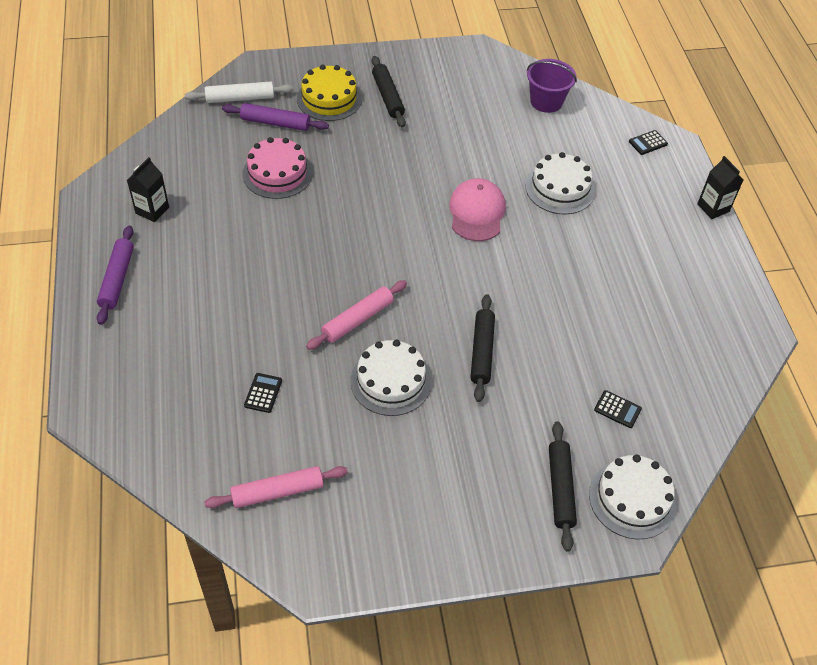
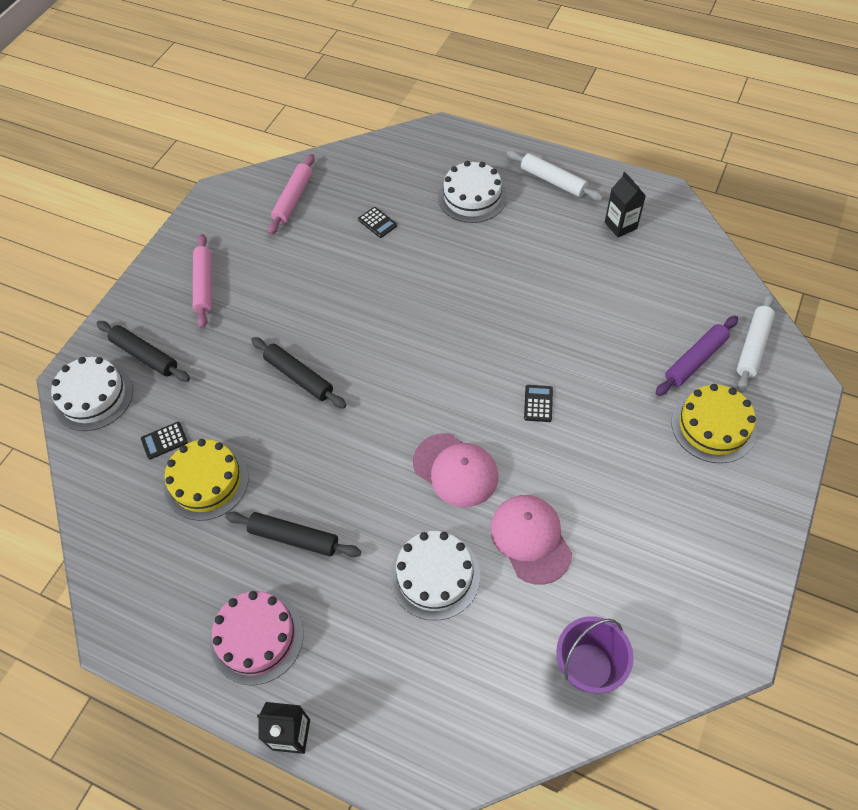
camera: 130 degrees right, 5 degrees up
(117, 279) = (553, 181): purple rolling pin -> white rolling pin
(277, 173) = (616, 330): pink cake -> pink cake (257, 637)
(358, 320) = (399, 309): pink rolling pin -> pink rolling pin (204, 285)
(387, 96) = (688, 486): black rolling pin -> black rolling pin (294, 538)
(390, 381) = (324, 301): white cake -> white cake (472, 197)
(492, 154) = (530, 539): none -> pink cap
(620, 355) = (206, 481): none -> yellow cake
(648, 143) = (440, 744): black calculator -> black calculator (538, 403)

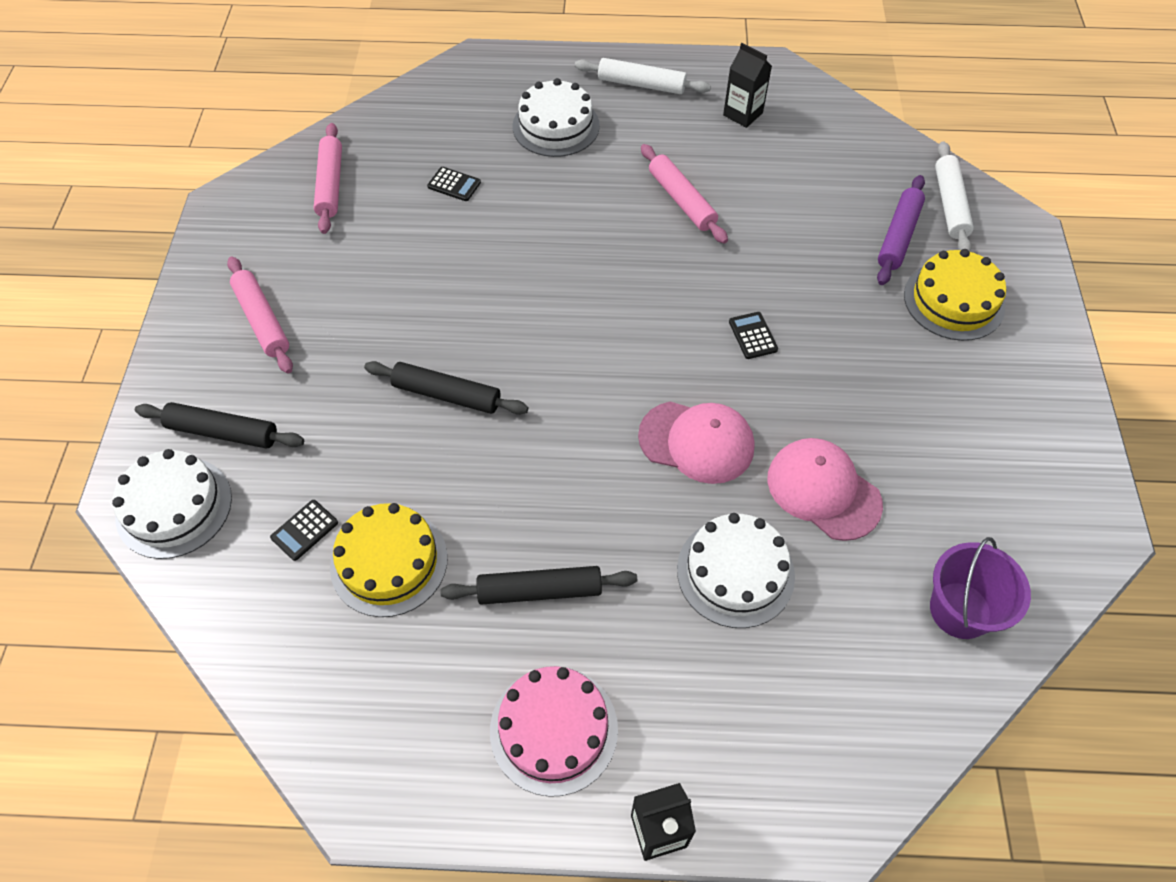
camera: 25 degrees left, 0 degrees up
(537, 281) = (681, 200): none -> pink rolling pin

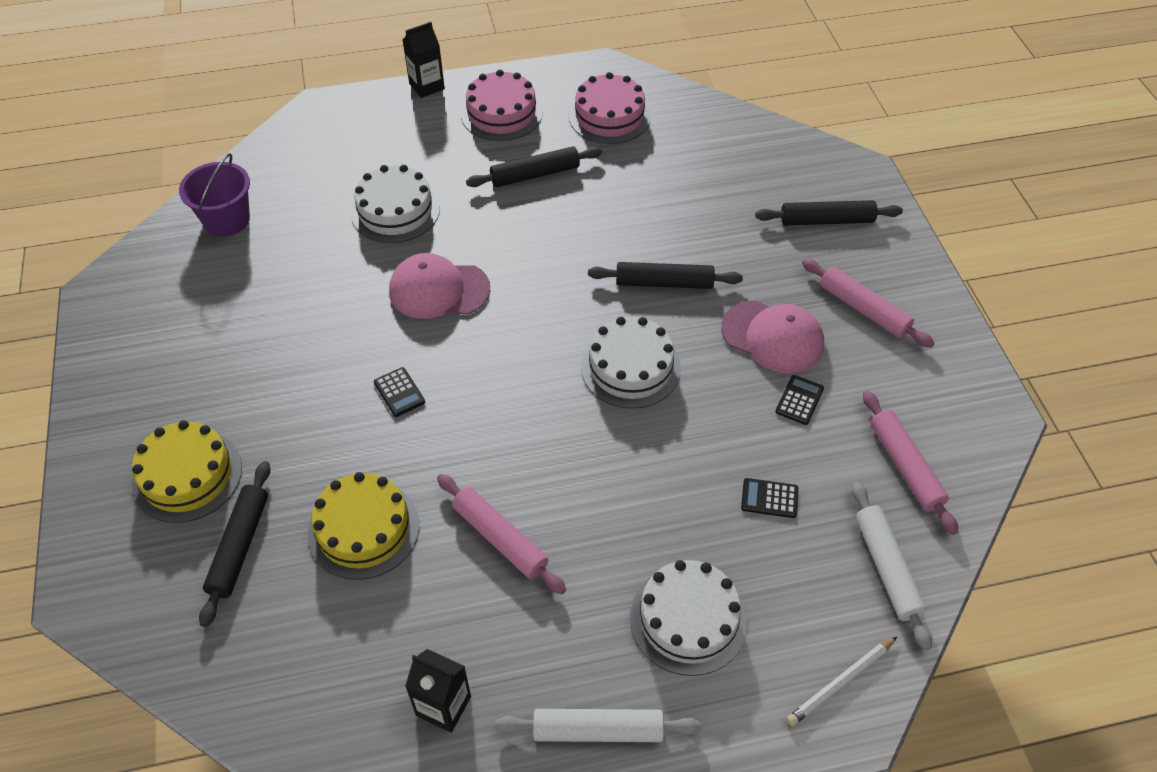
camera: 165 degrees right, 5 degrees down
(174, 507) = (823, 170): white cake -> white cake (630, 367)
(304, 530) = (719, 175): black calculator -> black calculator (799, 400)
(389, 562) = (649, 170): yellow cake -> yellow cake (364, 529)
(397, 680) = (609, 116): none -> pink cake
(470, 77) = (840, 682): none -> white pencil
(823, 490) = (329, 275): pink cap -> pink cap (772, 337)
(898, 236) = (240, 546): purple rolling pin -> black rolling pin
(950, 204) = (168, 610): white rolling pin -> white rolling pin (886, 568)

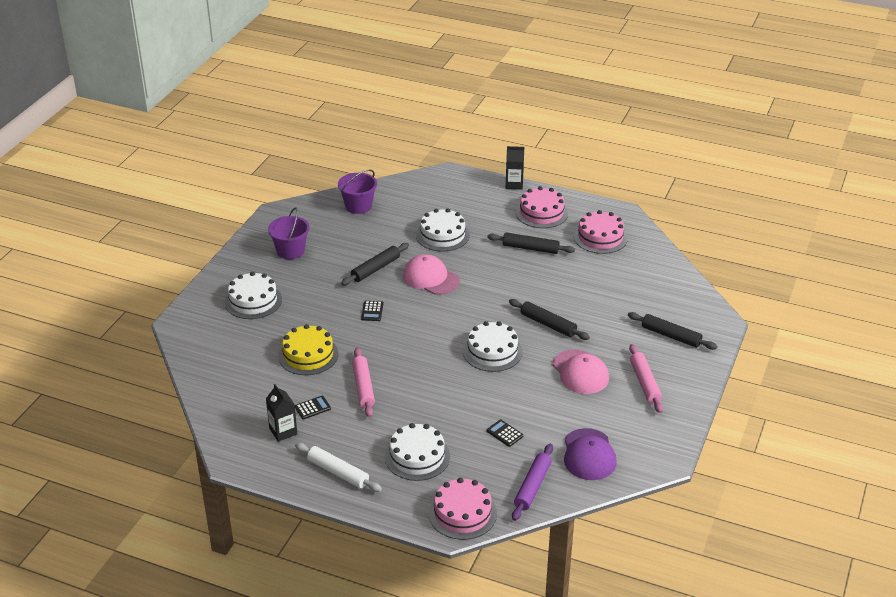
camera: 35 degrees right, 15 degrees down
(178, 350) = (290, 251): none -> purple bucket
(187, 475) = (253, 301): yellow cake -> white cake
(240, 546) = (252, 336): black rolling pin -> black rolling pin (376, 269)
(799, 400) = (564, 404): black calculator -> black calculator (312, 408)
(840, 682) = (462, 513): white pencil -> pink cake
(886, 568) = (532, 486): white rolling pin -> purple rolling pin
(904, 466) = (589, 455): pink rolling pin -> purple cap

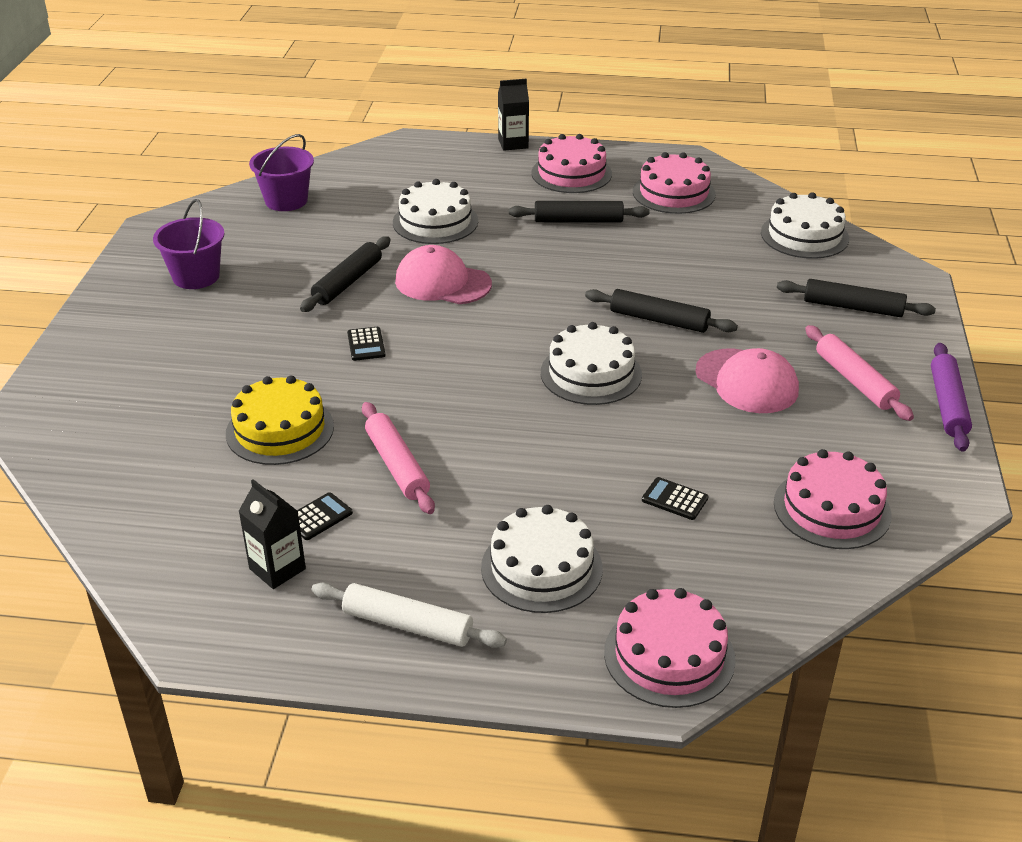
camera: 15 degrees left, 0 degrees up
(253, 301) = (154, 359): white cake -> white cake (804, 235)
(532, 486) = (767, 581): purple rolling pin -> purple rolling pin (947, 404)
(589, 455) = (832, 508): purple cap -> pink cake

